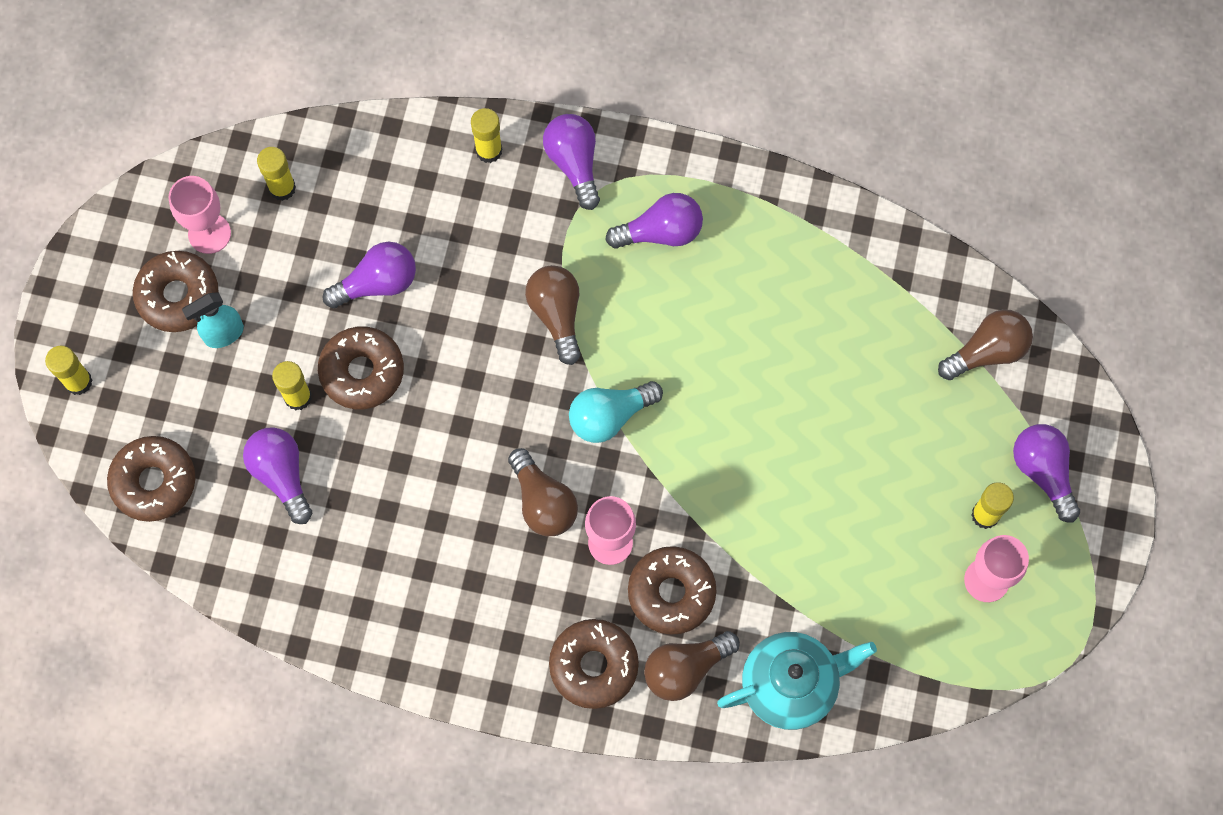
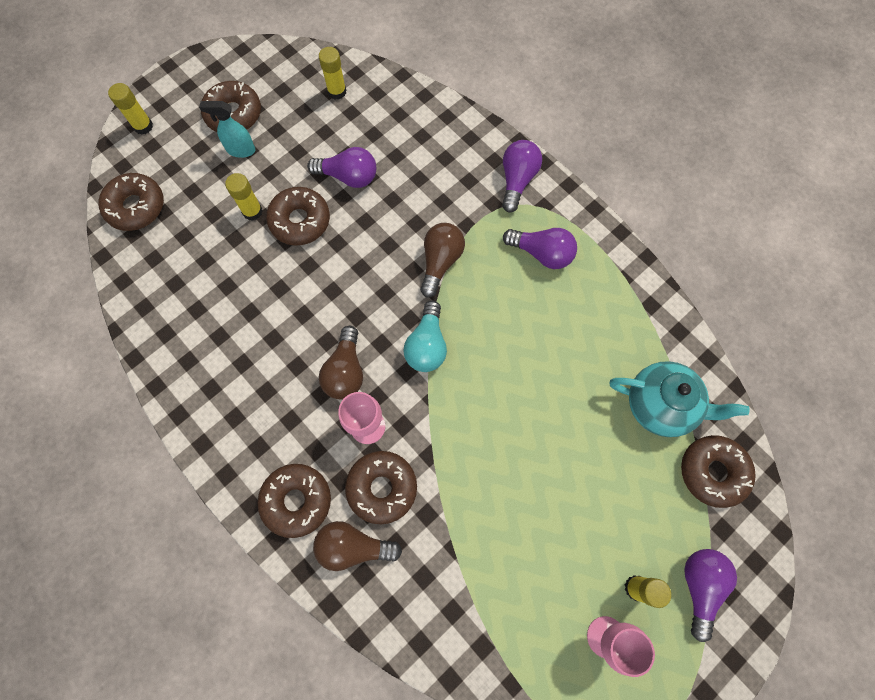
camera: 35 degrees right, 0 degrees up
(209, 233) = (277, 91): pink goblet -> none
(281, 475) = (207, 250): purple light bulb -> none
(489, 150) = (471, 142): yellow glue stick -> none
(609, 416) = (427, 345): turquoise light bulb -> turquoise light bulb turned 90 degrees counterclockwise
(790, 685) = (415, 611): turquoise teapot -> turquoise teapot (660, 405)
(987, 351) = (713, 472): brown light bulb -> brown donut

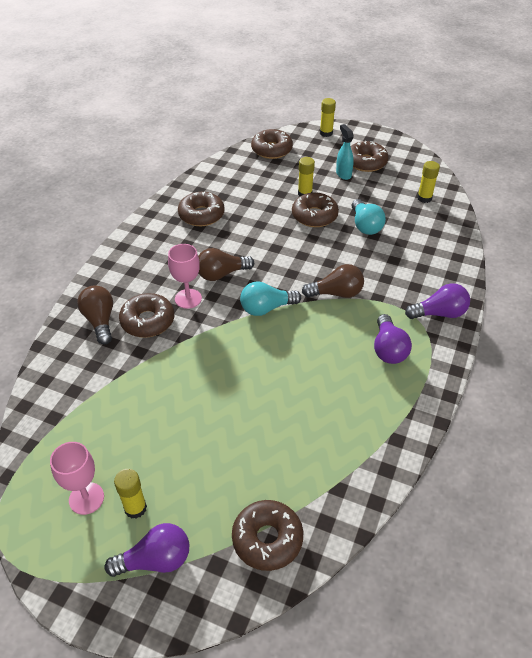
camera: 65 degrees right, 25 degrees down
(296, 501) = (120, 283): brown donut -> brown donut (201, 215)
(348, 176) = (365, 226): purple light bulb -> turquoise light bulb
(660, 405) = (307, 476): turquoise teapot -> none

